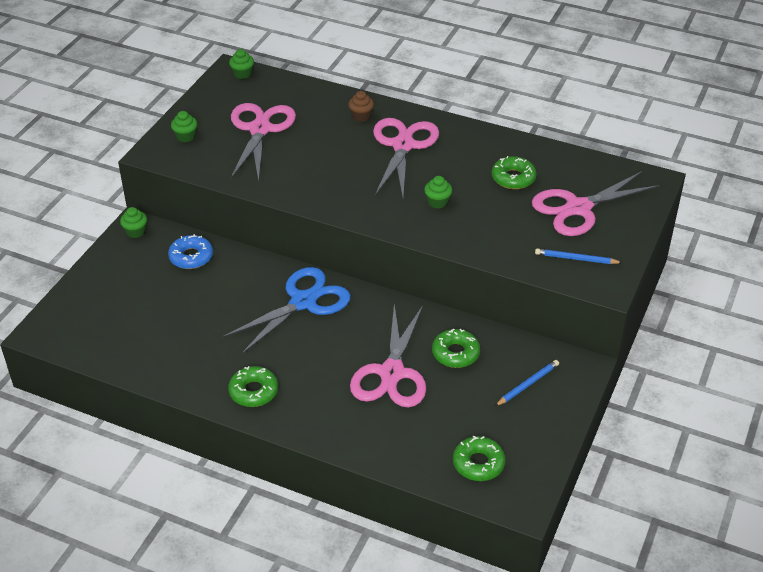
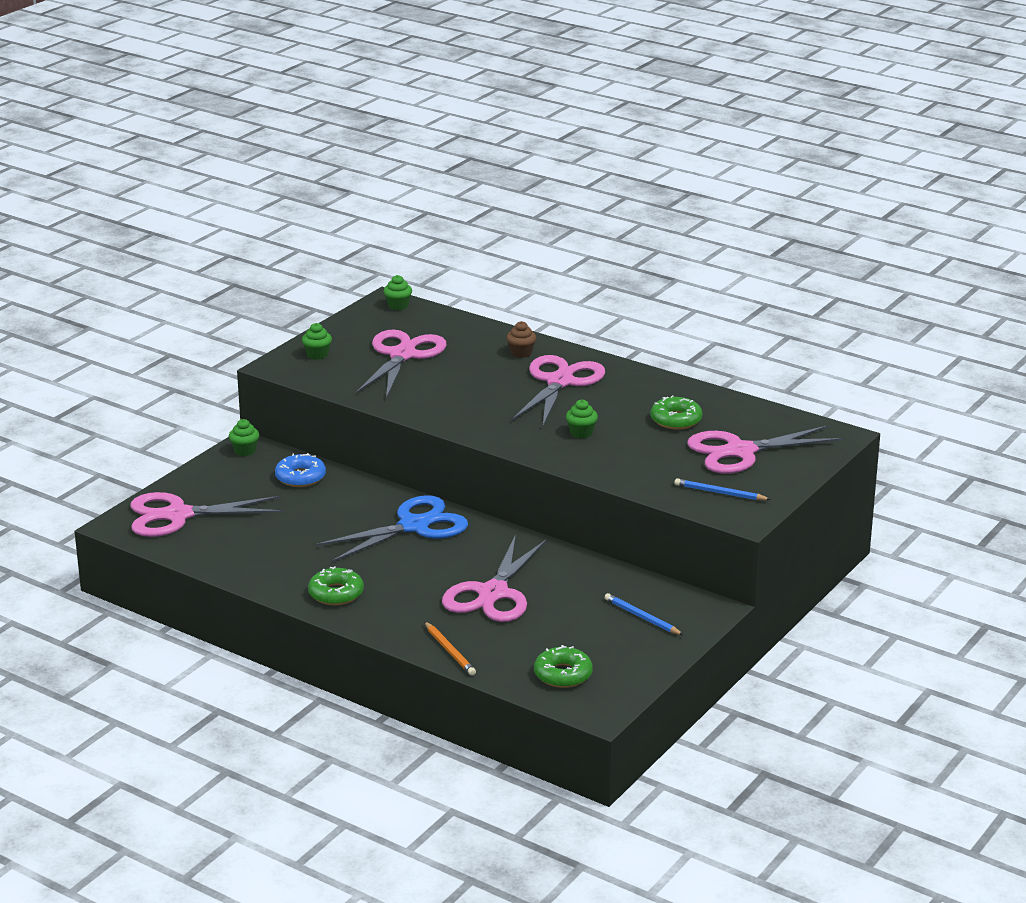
camera: 10 degrees right, 15 degrees down
(91, 315) = (178, 515): none -> pink scissors
(371, 448) = (449, 651): none -> orange pencil
(455, 353) = (570, 584): green donut -> none
(527, 384) = (642, 617): blue pencil -> blue pencil turned 105 degrees counterclockwise

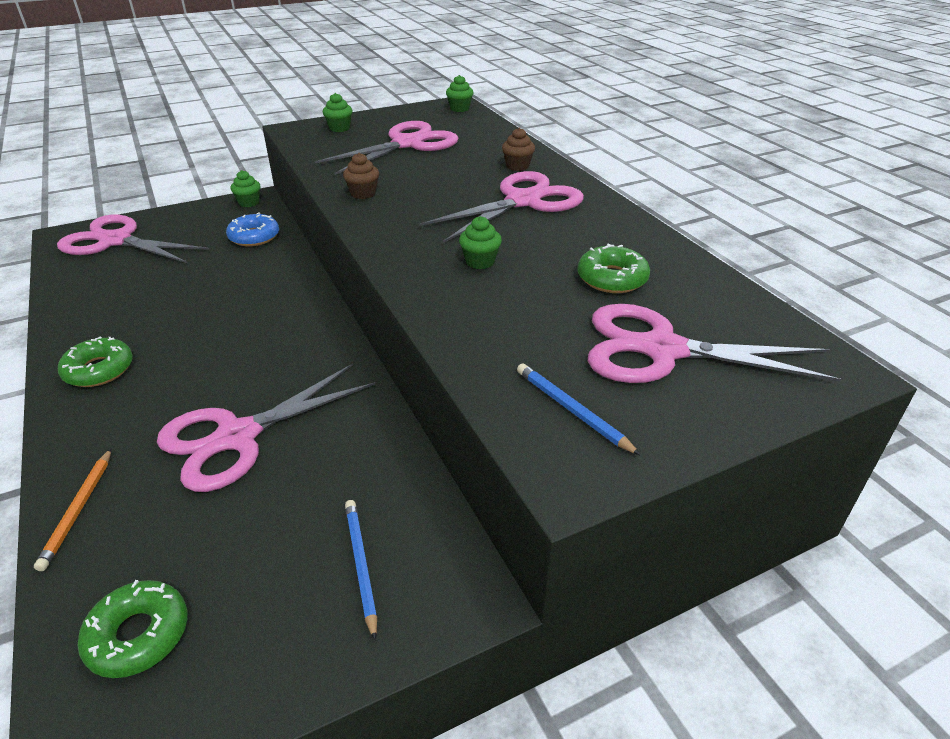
camera: 30 degrees right, 10 degrees up
(414, 526) = (276, 317): blue scissors -> none
(431, 408) = (363, 193): none -> brown cupcake

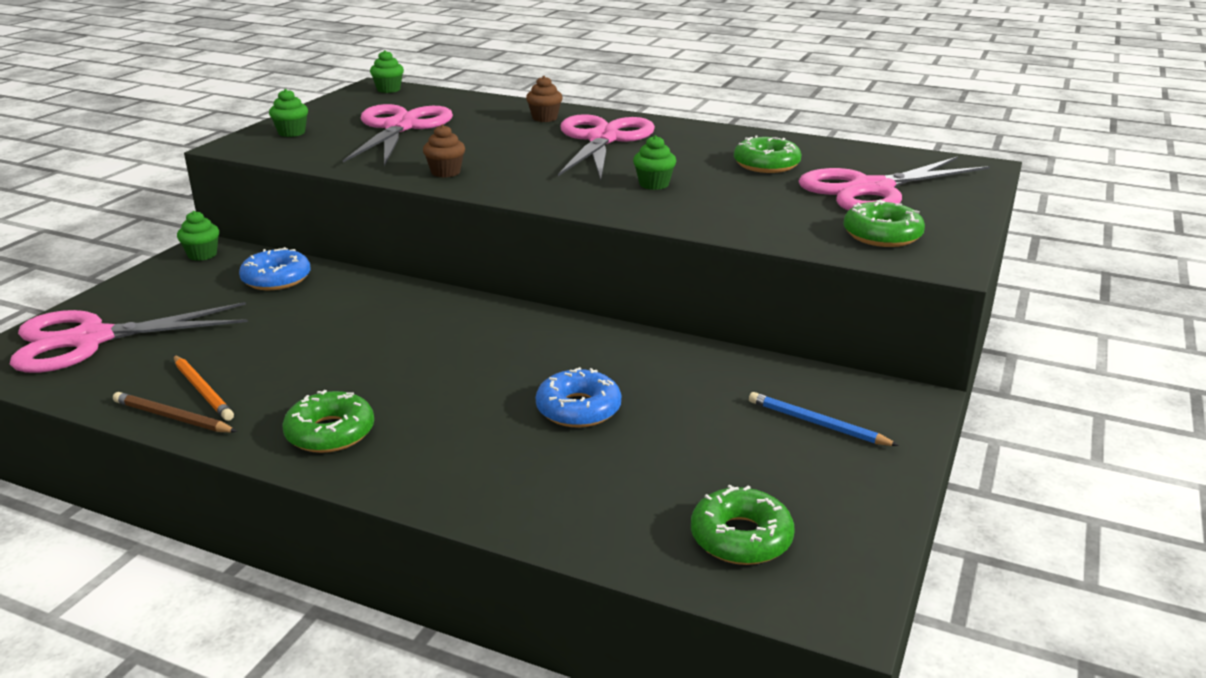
camera: 40 degrees left, 10 degrees down
(62, 315) = (173, 417): none -> brown pencil
(78, 509) = (533, 514): orange pencil -> orange pencil (202, 390)
(238, 437) = (578, 409): pink scissors -> blue donut
(572, 410) = (882, 235): blue pencil -> green donut

